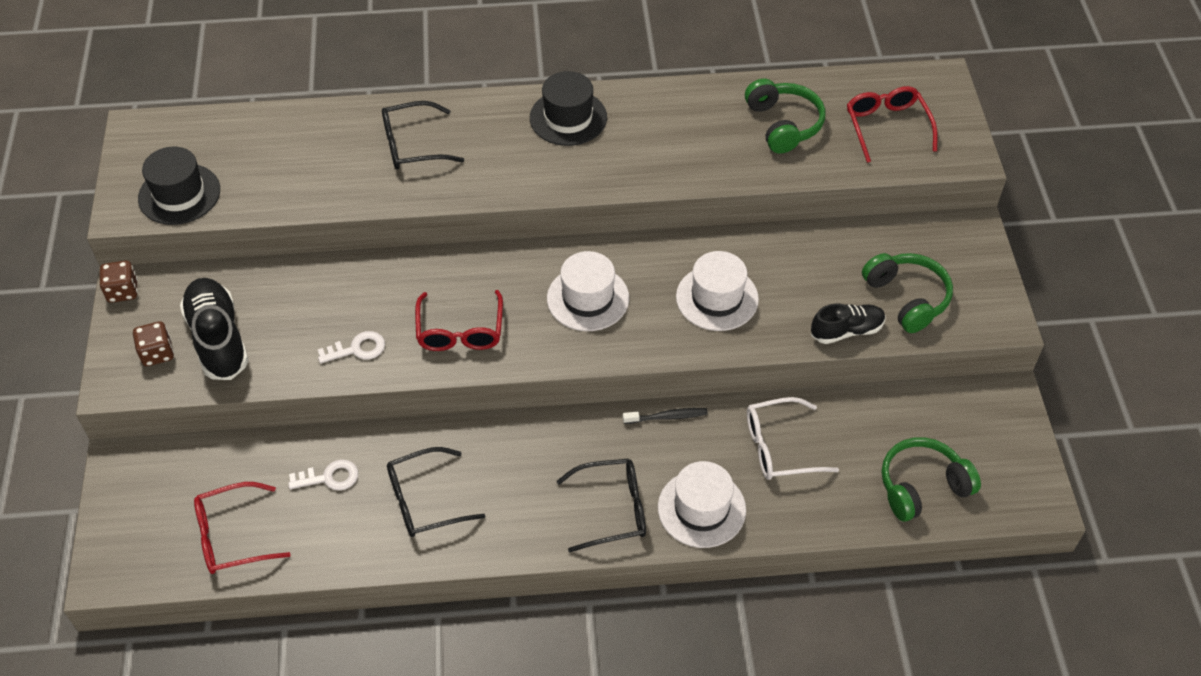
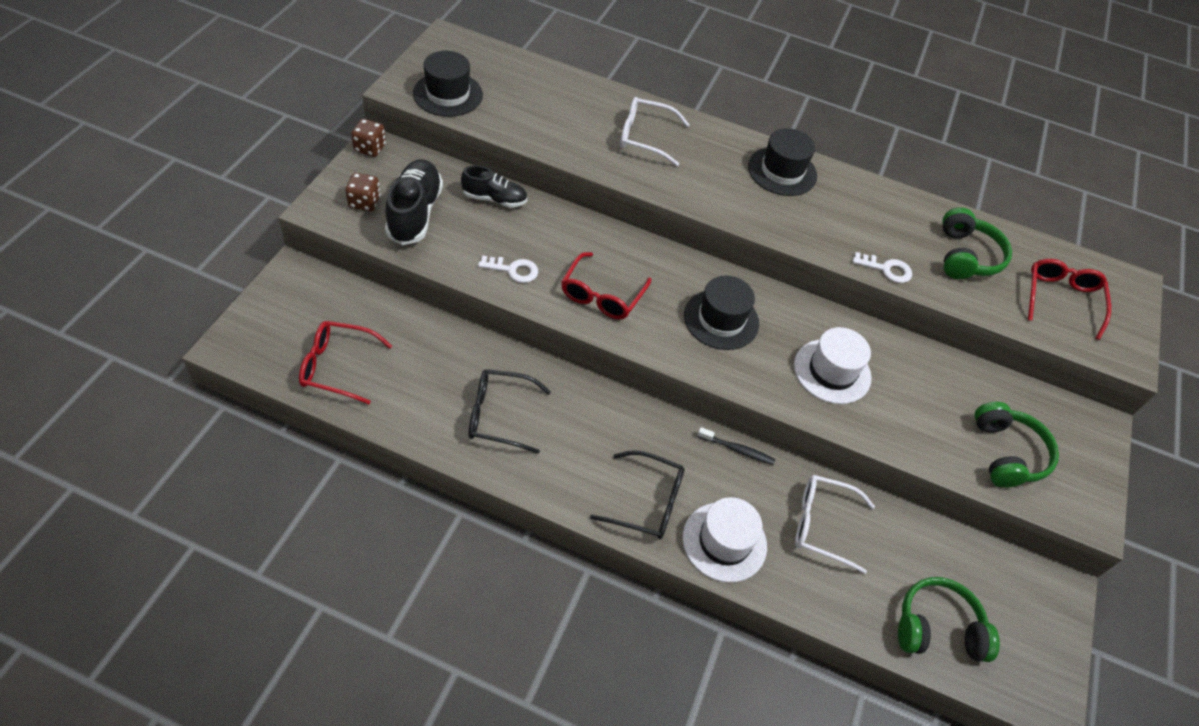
camera: 20 degrees right, 0 degrees up
(329, 477) = (438, 360): white key -> white key (886, 269)
(413, 145) = (645, 137): black glasses -> white glasses
(588, 298) = (721, 319): white hat -> black hat
(847, 331) = (935, 454): black shoe -> black shoe (494, 199)

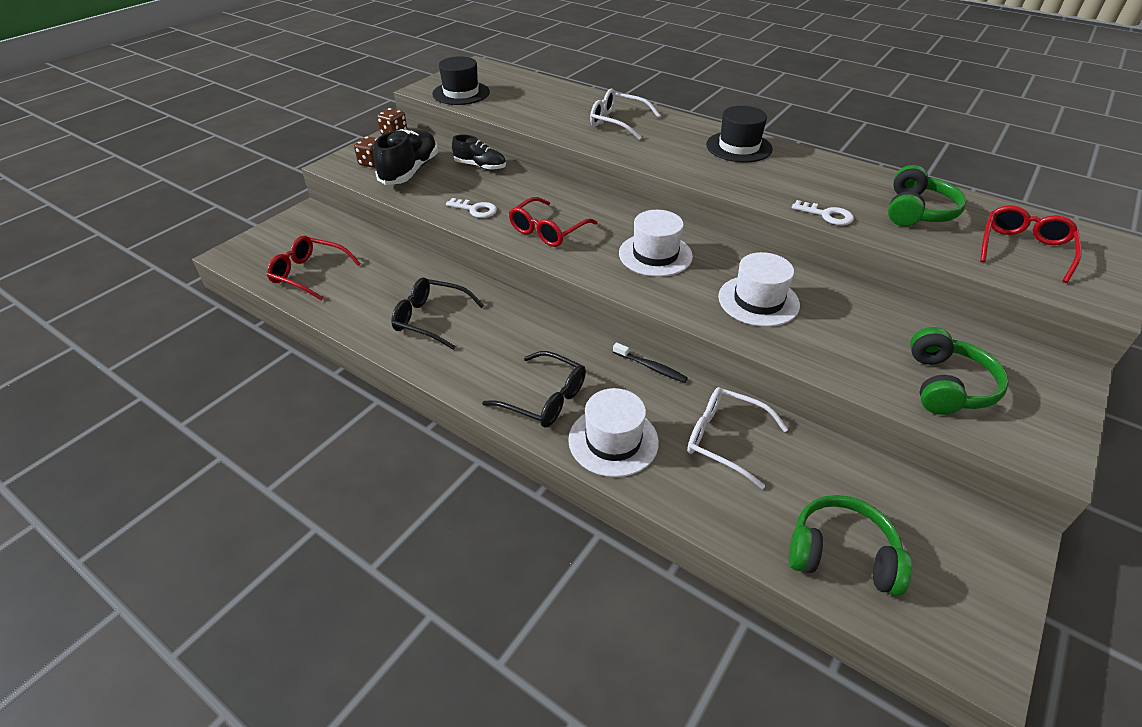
camera: 20 degrees right, 10 degrees down
(721, 319) = (655, 255): black hat -> white hat

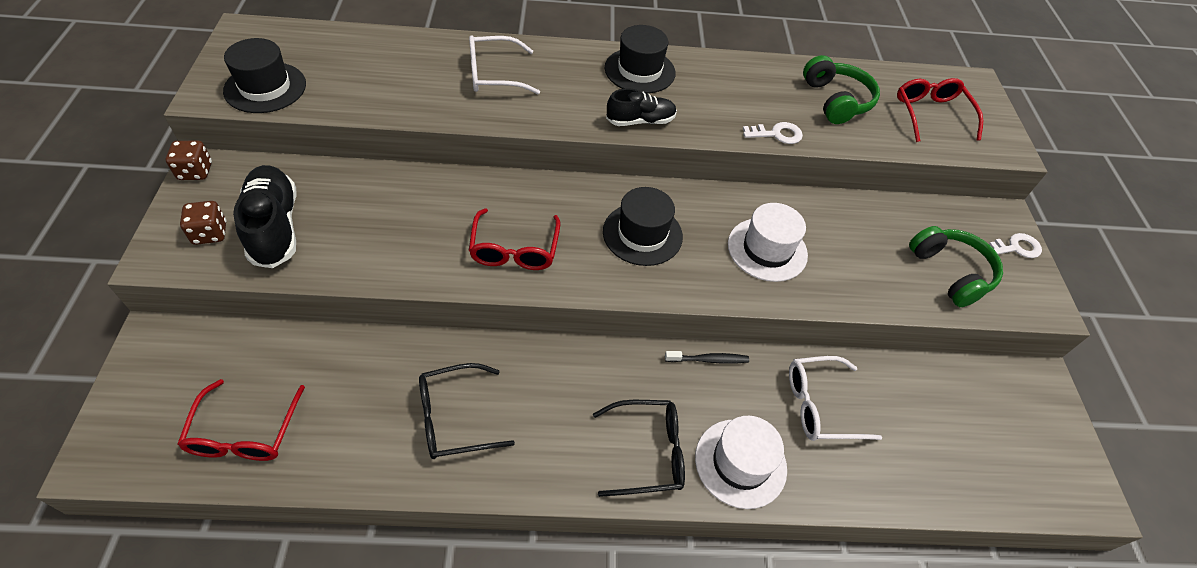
camera: 40 degrees left, 10 degrees up
(309, 274) = (245, 433): red glasses -> red glasses turned 75 degrees counterclockwise
(475, 210) = (410, 254): white key -> white key (1015, 248)
(480, 166) = (359, 184): black shoe -> black shoe (640, 121)
(655, 255) = (642, 234): white hat -> black hat
(841, 554) = (967, 466): green headphones -> none

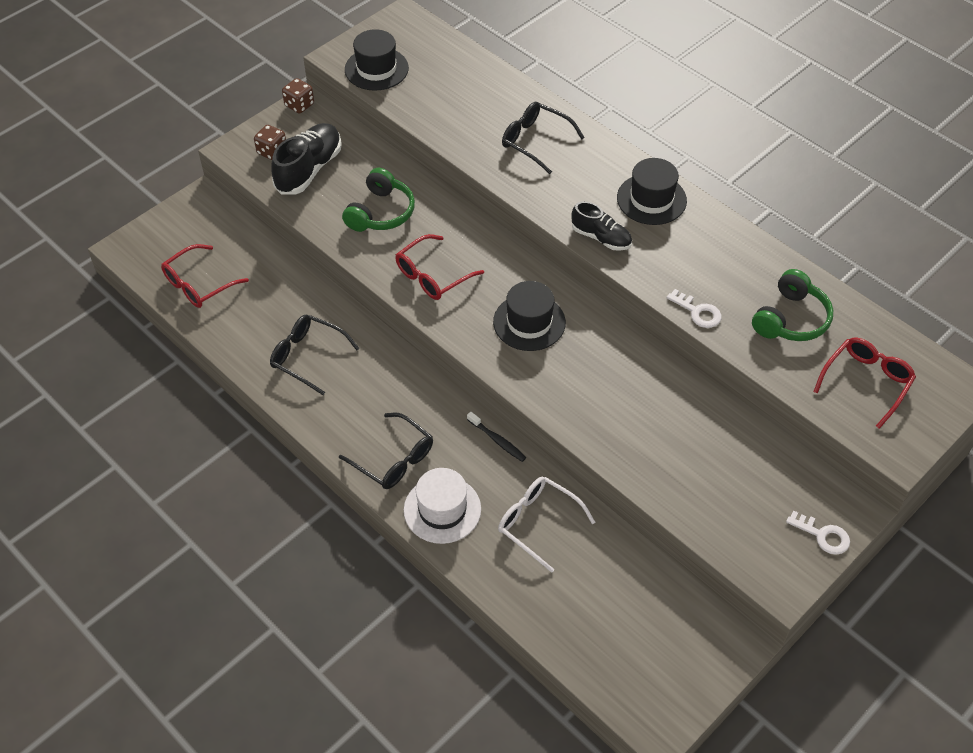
camera: 50 degrees right, 0 degrees up
(494, 75) = (535, 141): white glasses -> black glasses
(767, 249) = (607, 393): white hat -> none
(951, 272) = (734, 509): green headphones -> green headphones (381, 212)

